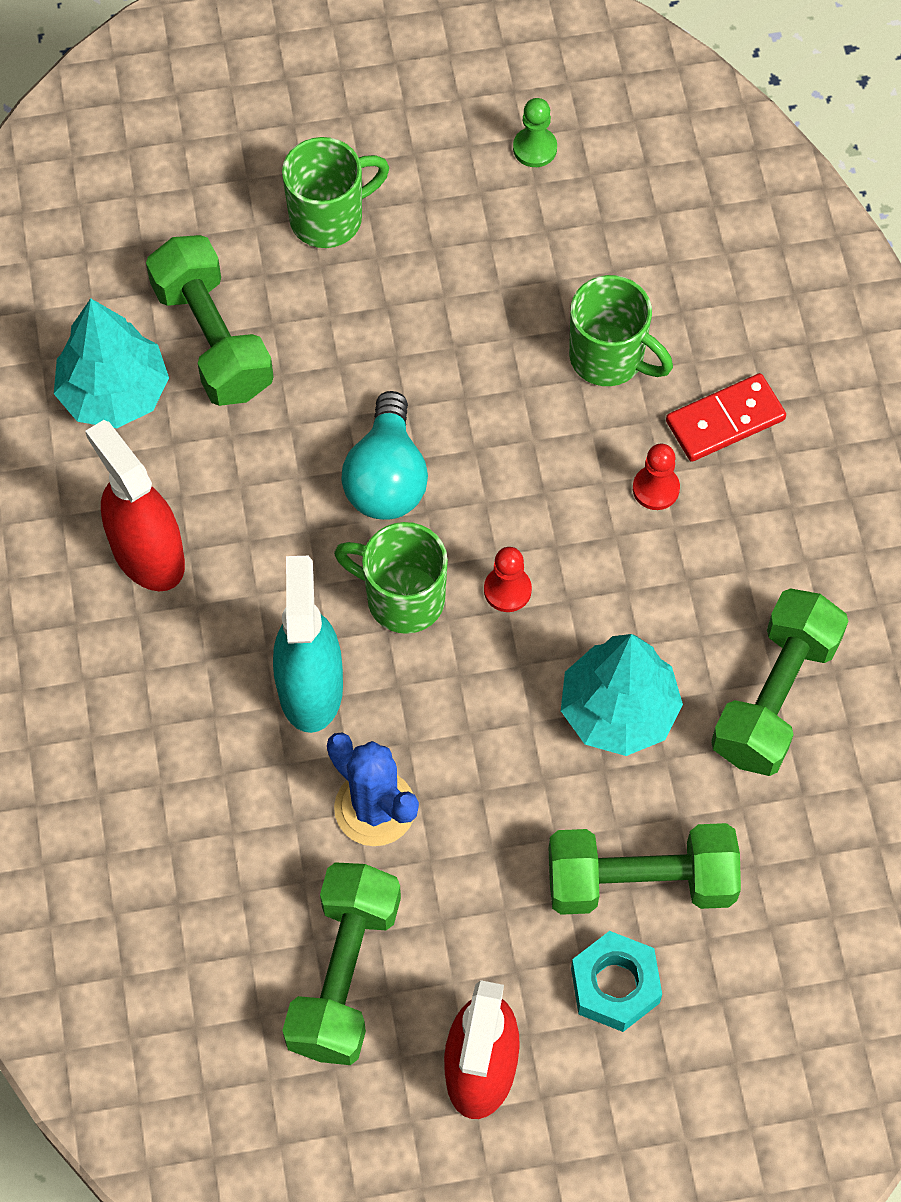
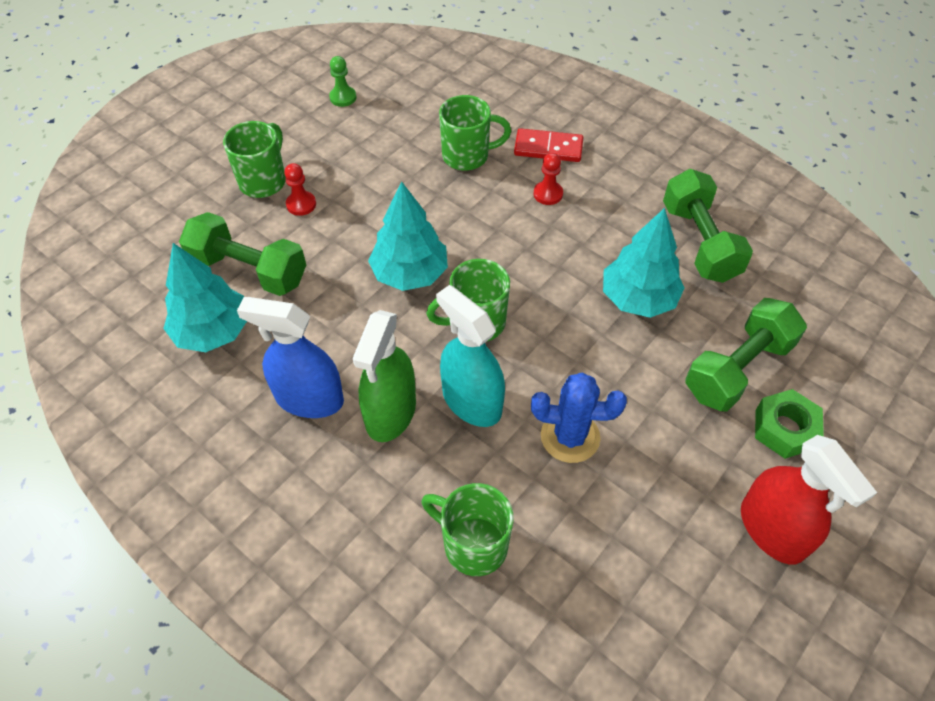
camera: 40 degrees left, 10 degrees down
(147, 553) = (309, 399): red spray bottle -> blue spray bottle
(172, 838) = (473, 544): none -> green mug
(216, 634) = (390, 412): none -> green spray bottle
(344, 974) = (647, 541): green dumbbell -> none
(386, 478) = (410, 274): turquoise light bulb -> turquoise tree
(507, 590) = (525, 283): red pawn -> red pawn (301, 204)
(615, 985) = (784, 429): turquoise nut -> green nut
(725, 420) = (548, 148): red domino -> red domino turned 75 degrees clockwise

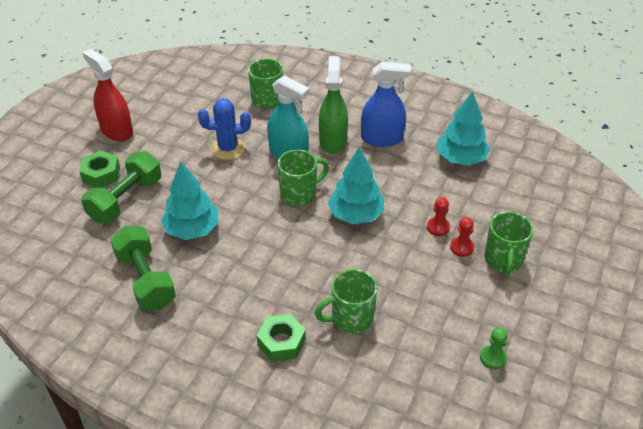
camera: 165 degrees right, 10 degrees down
(249, 270) = (465, 196): green dumbbell -> none
(548, 148) = (281, 342): red domino -> green nut
(548, 194) = (272, 296): red pawn -> red pawn (438, 227)

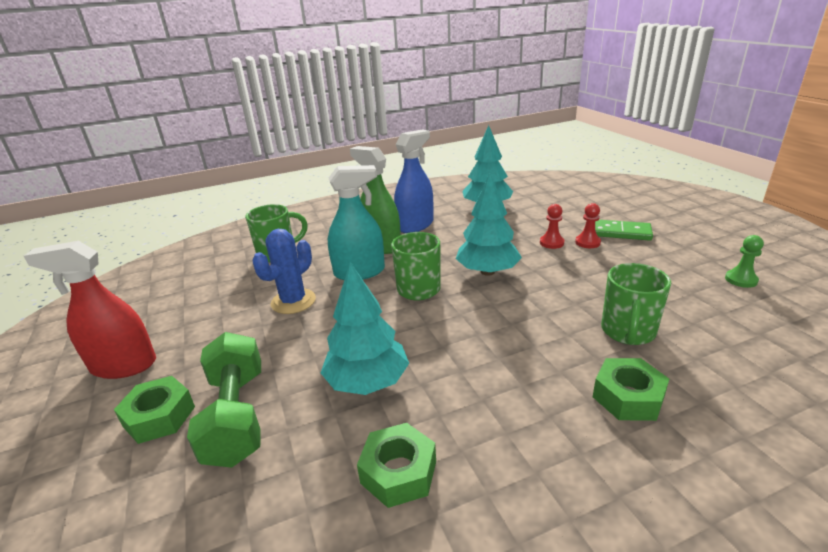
camera: 45 degrees left, 15 degrees down
(145, 280) = (398, 472): green dumbbell -> green nut
(503, 260) = (621, 232): green mug -> green domino

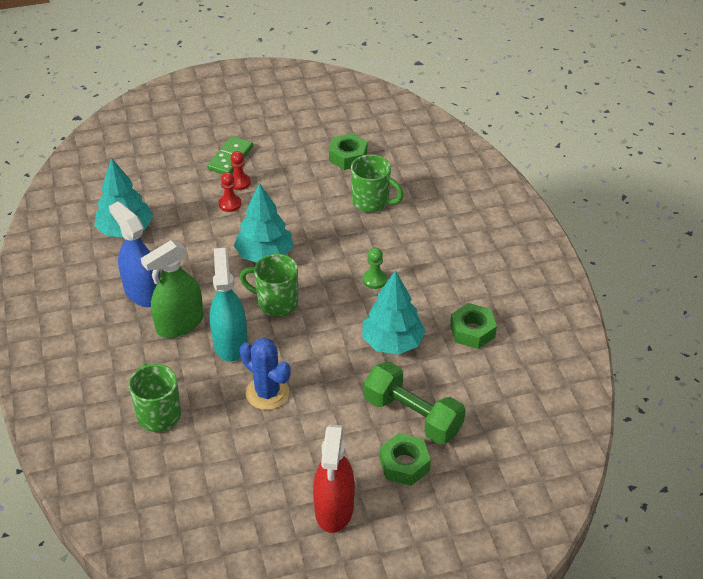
camera: 85 degrees left, 15 degrees up
(236, 416) = (412, 416): green dumbbell -> green dumbbell turned 45 degrees clockwise
(628, 397) = (432, 222): green nut -> green nut (348, 157)
(741, 280) = (328, 128): green pawn -> green pawn (374, 280)

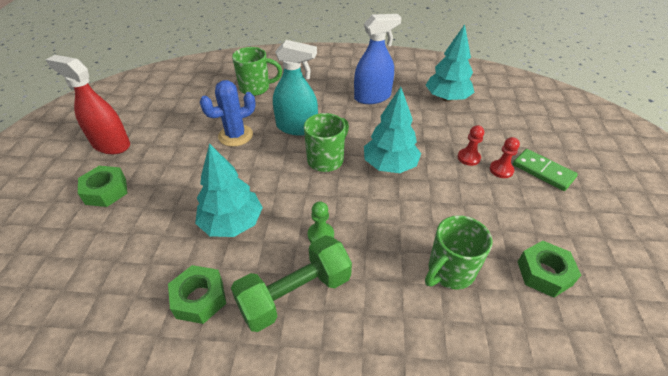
camera: 110 degrees right, 0 degrees up
(180, 324) = (331, 108): green spray bottle -> none
(412, 416) = (143, 211): green dumbbell -> green dumbbell (295, 294)

